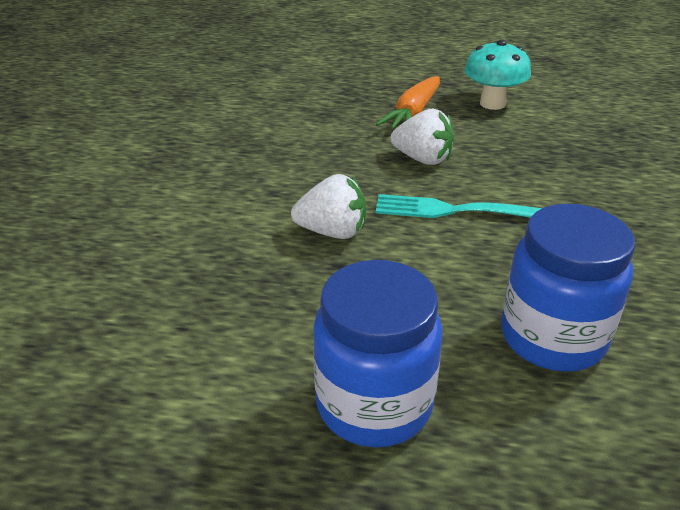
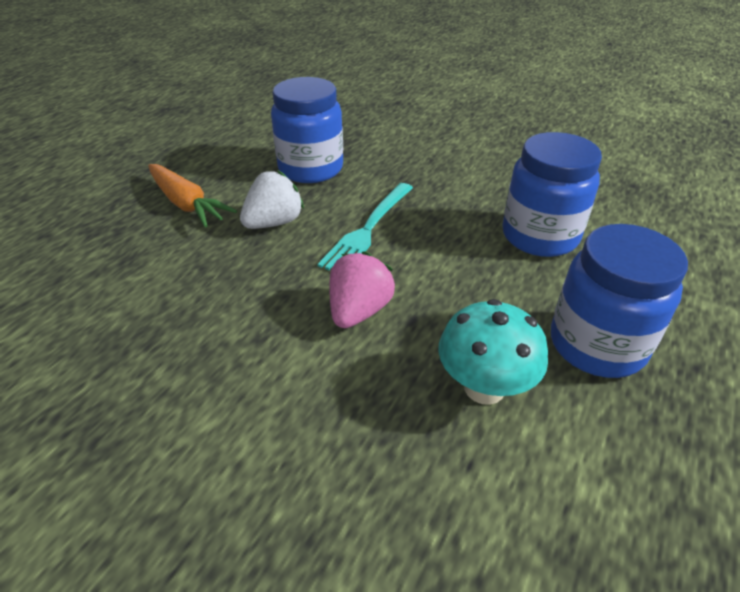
camera: 70 degrees left, 5 degrees up
(332, 232) = (359, 311): white strawberry -> pink strawberry
(492, 104) = (213, 158): turquoise mushroom -> turquoise mushroom (484, 387)
(529, 154) = (310, 169): none -> blue jar

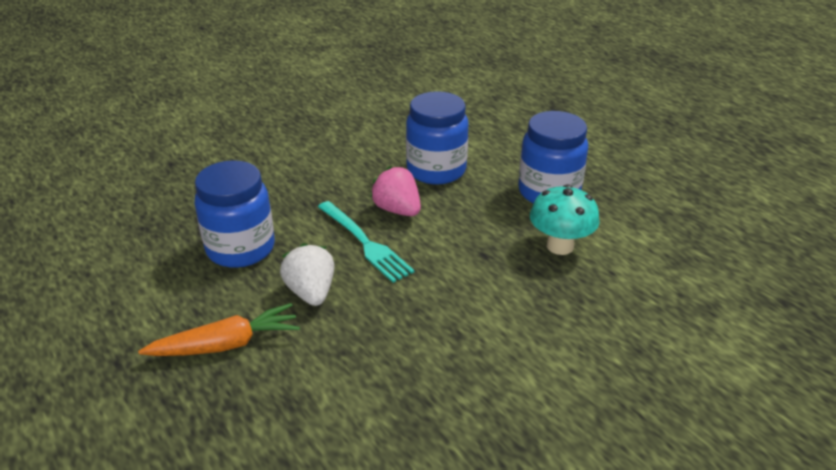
camera: 65 degrees left, 5 degrees down
(359, 311) = (460, 276): pink strawberry -> pink strawberry (397, 210)

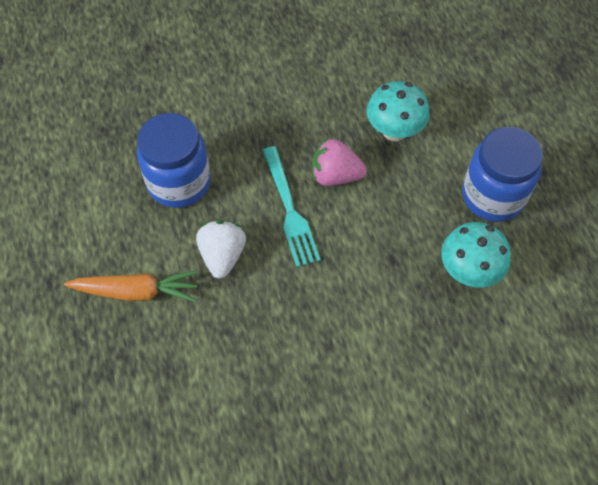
camera: 20 degrees right, 25 degrees up
(397, 210) = (335, 175): pink strawberry -> pink strawberry turned 60 degrees counterclockwise
(436, 170) = (394, 131): blue jar -> turquoise mushroom

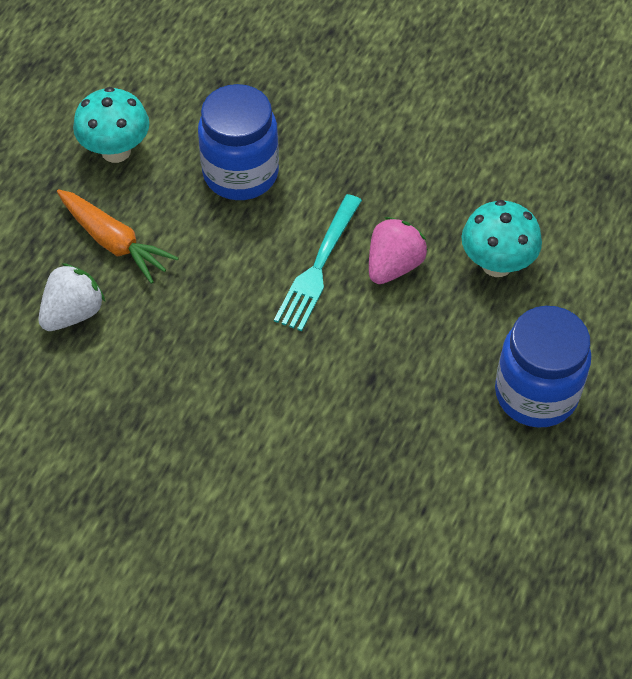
camera: 40 degrees right, 5 degrees down
(222, 255) = (217, 264): white strawberry -> white strawberry (73, 313)
(335, 175) = (393, 266): pink strawberry -> pink strawberry turned 75 degrees clockwise
(469, 271) = (436, 443): turquoise mushroom -> turquoise mushroom (116, 151)

